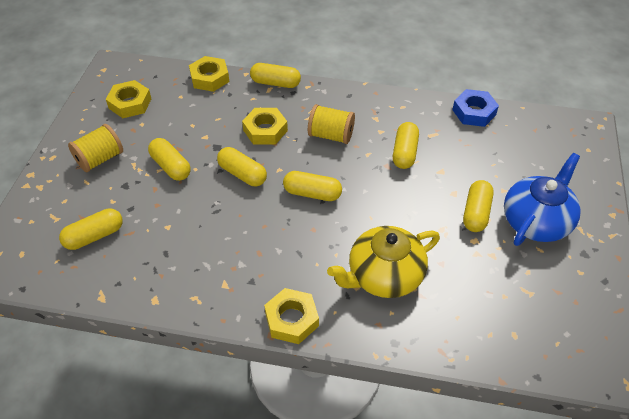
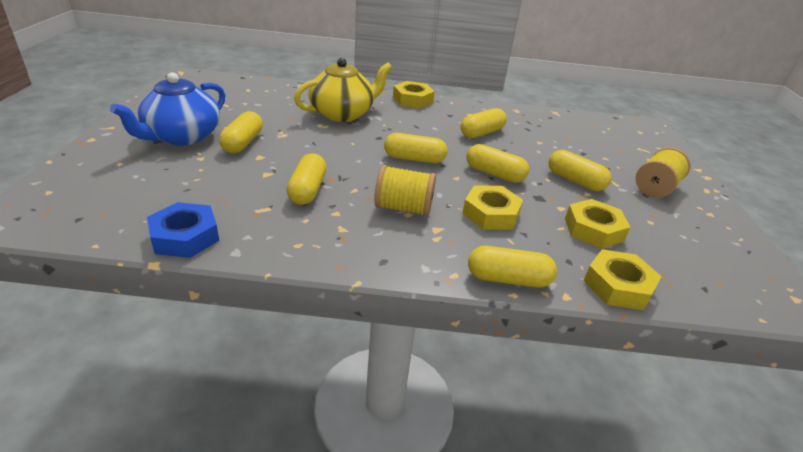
camera: 170 degrees right, 15 degrees down
(94, 236) = (595, 138): yellow capsule -> yellow capsule (482, 133)
(130, 103) = (693, 245): yellow nut -> yellow nut (593, 230)

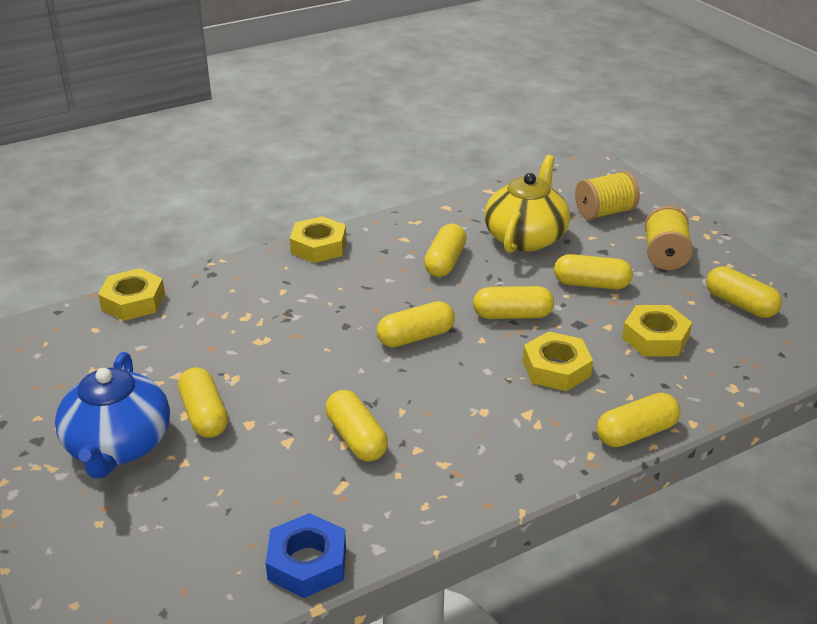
camera: 30 degrees left, 0 degrees up
(343, 114) = (264, 310): yellow teapot -> yellow teapot (525, 237)
(403, 208) = (473, 407): yellow spool -> yellow spool (605, 212)
(618, 286) = (721, 389): yellow nut -> yellow nut (133, 301)
(695, 240) = (740, 304): none -> yellow capsule

